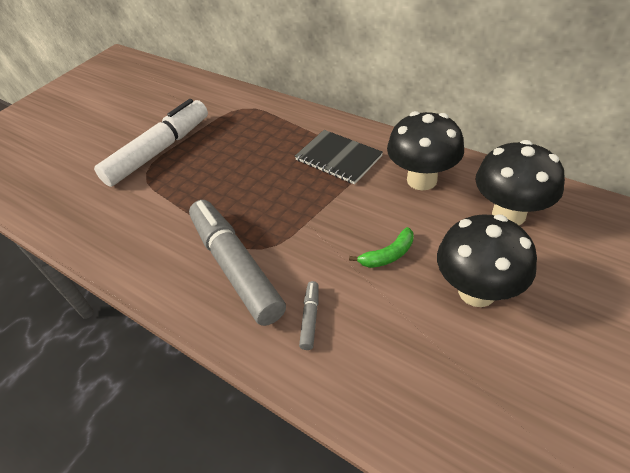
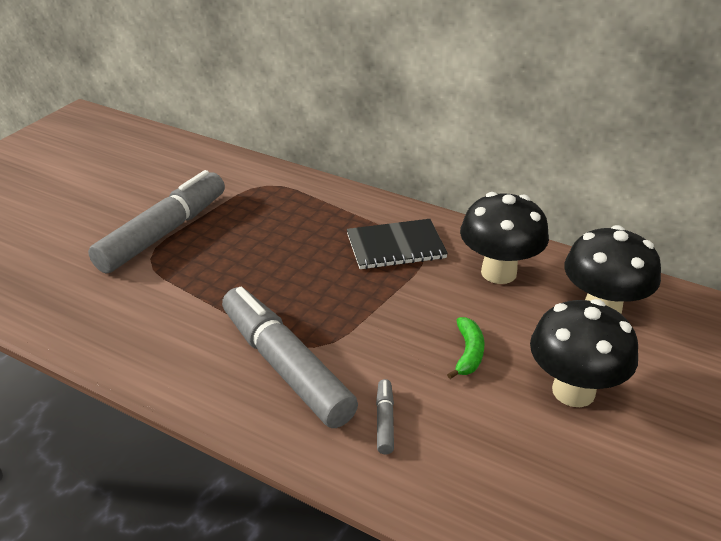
camera: 10 degrees left, 10 degrees down
(159, 151) = (163, 233): white marker -> grey marker
(338, 158) = (396, 246): black notebook -> black notebook turned 45 degrees counterclockwise
(388, 255) = (468, 353): green banana -> green banana turned 45 degrees counterclockwise

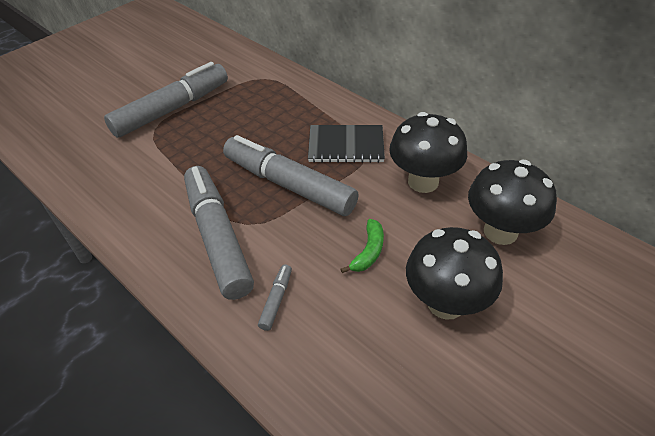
camera: 15 degrees right, 10 degrees up
(347, 297) = (289, 185): none -> grey marker

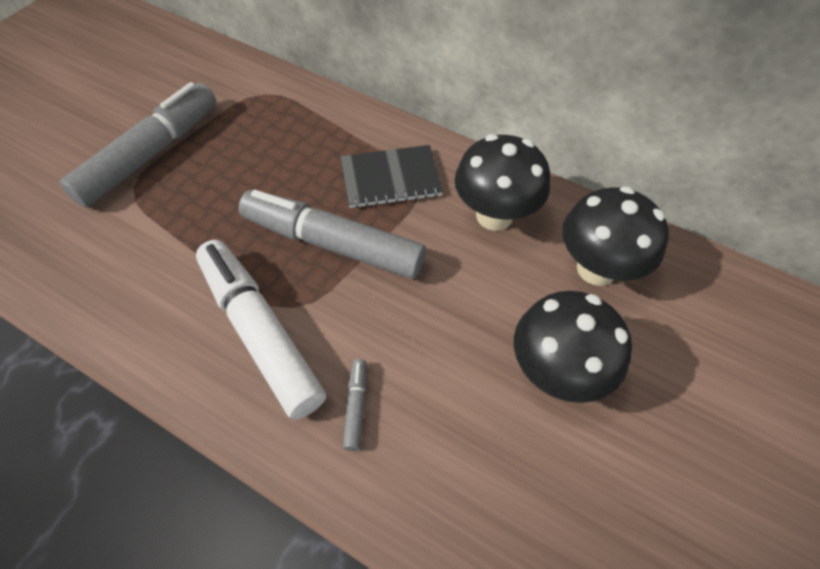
camera: 15 degrees left, 10 degrees up
(218, 238) = (260, 333): grey marker -> white marker
(368, 251) = (451, 321): green banana -> none

